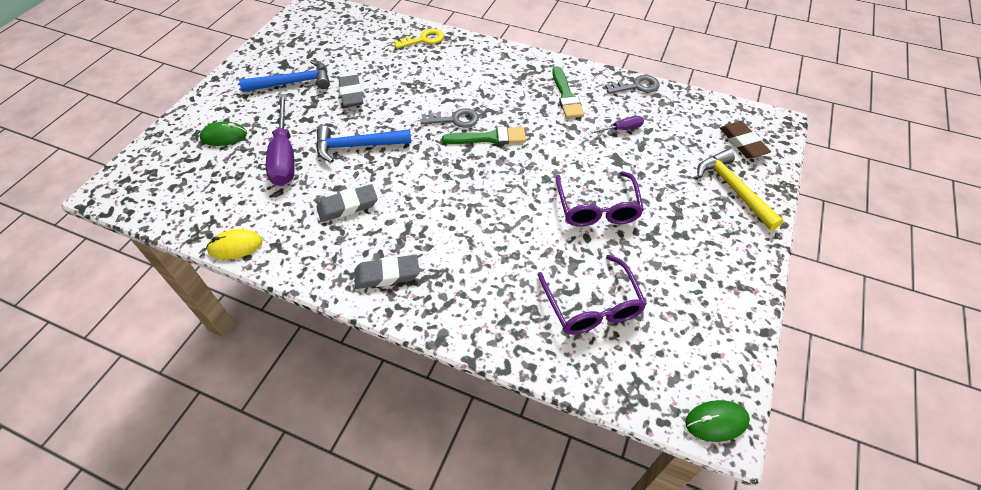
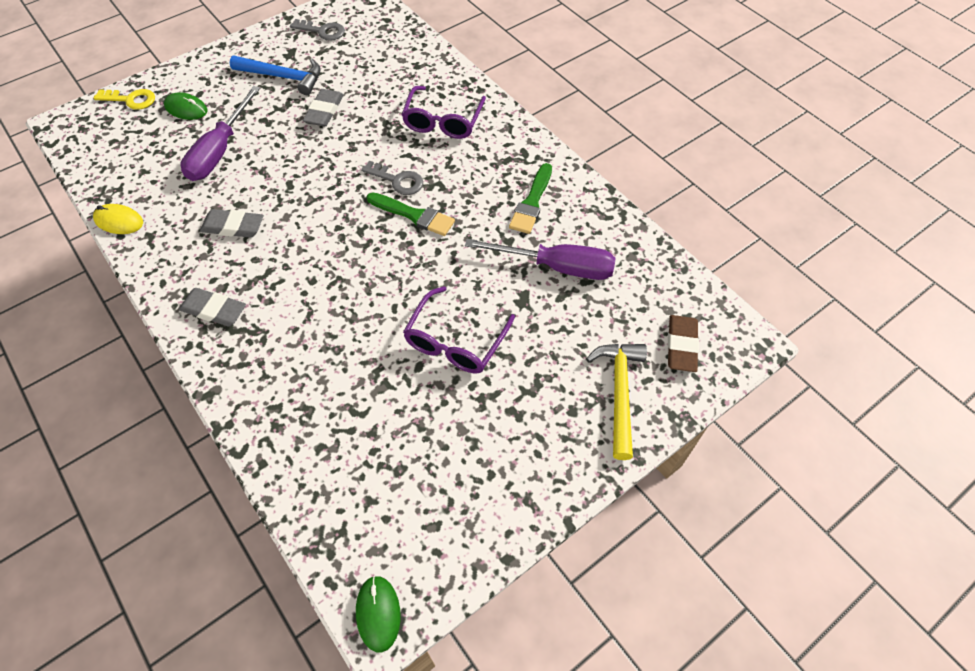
camera: 30 degrees right, 5 degrees up
(358, 146) = (288, 169): blue hammer -> none
(423, 40) = (439, 77): yellow key -> yellow key (131, 100)
(592, 306) = (363, 437): purple glasses -> purple glasses (443, 121)
(621, 129) = (557, 267): purple screwdriver -> purple screwdriver, size x2.05
(636, 86) = (620, 224): grey key -> grey key (322, 31)
(716, 421) = (378, 613): green mouse -> green mouse turned 60 degrees clockwise

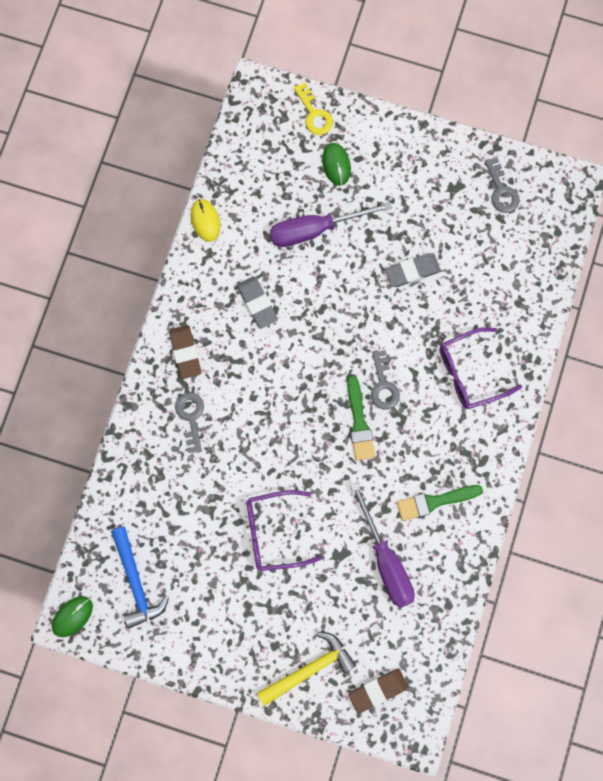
camera: 55 degrees right, 20 degrees up
(214, 310) = (185, 352): grey eraser -> brown eraser
(278, 344) = (191, 417): none -> grey key
(283, 77) = (424, 206): blue hammer -> blue hammer (136, 582)

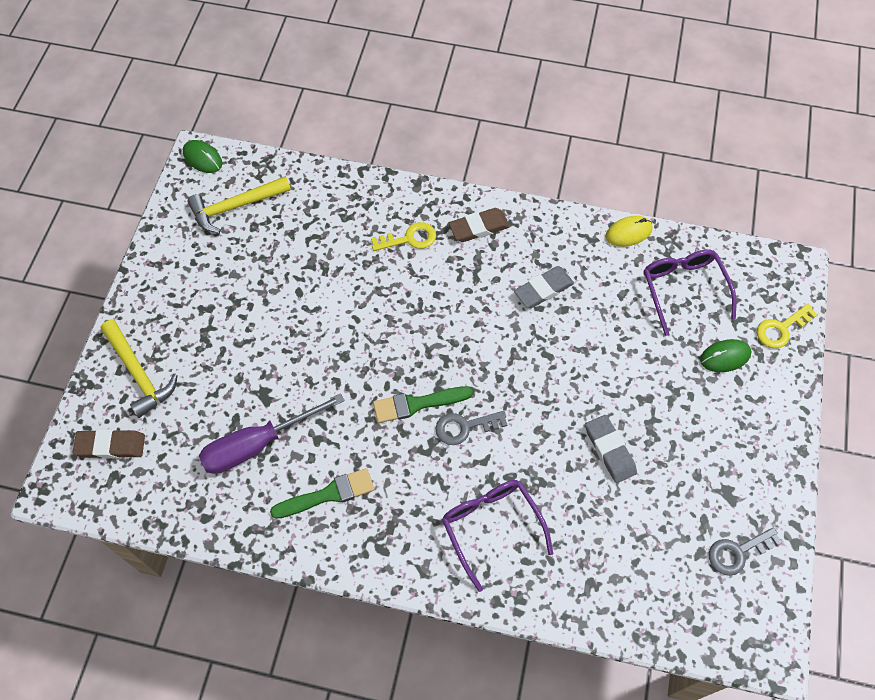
camera: 85 degrees right, 15 degrees down
(136, 582) = (236, 207): blue hammer -> yellow hammer
(191, 417) = (409, 239): grey key -> yellow key
(273, 532) = (288, 326): purple glasses -> purple glasses (683, 289)
(315, 229) = (640, 340): purple screwdriver -> none
(378, 690) = (111, 446): brown eraser -> brown eraser turned 60 degrees counterclockwise
(434, 502) = (328, 494): green brush -> green brush turned 90 degrees clockwise

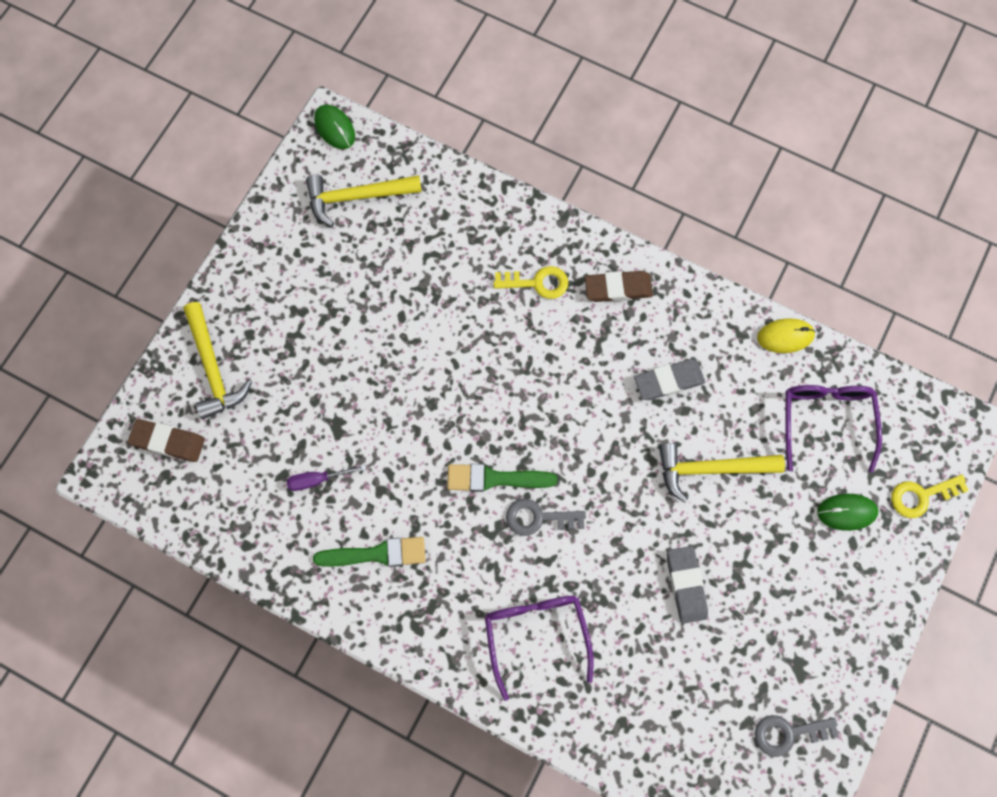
camera: 15 degrees right, 10 degrees up
(258, 444) = (317, 479): purple screwdriver -> purple screwdriver, size x0.49
(601, 350) = (711, 469): none -> yellow hammer

